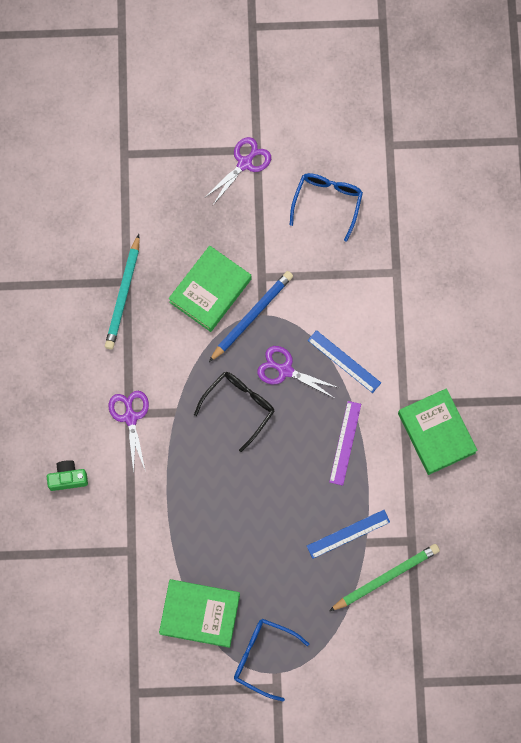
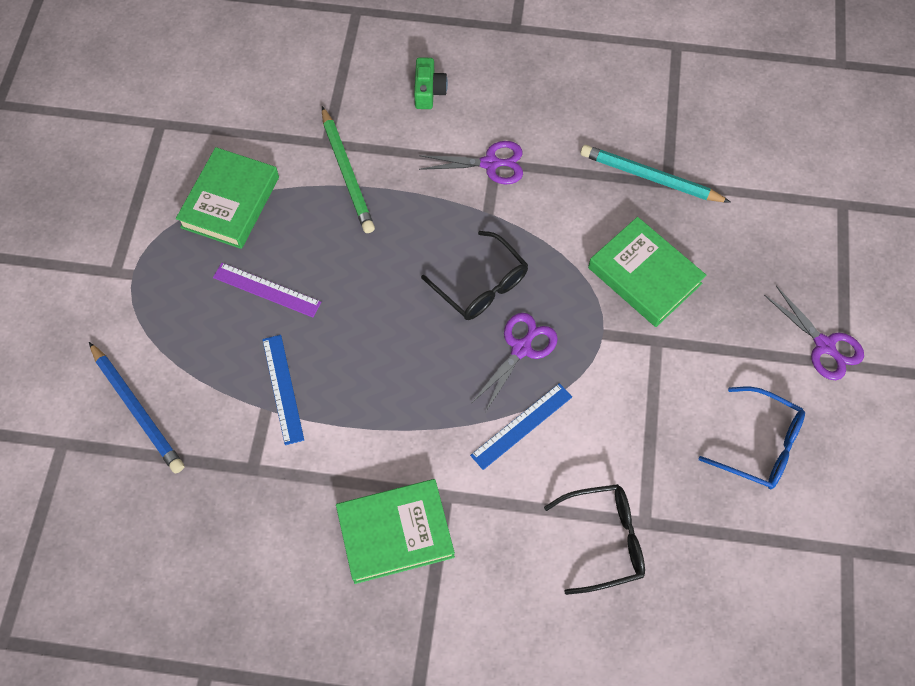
camera: 100 degrees right, 10 degrees down
(252, 316) = (603, 320): blue pencil -> blue pencil (137, 410)
(263, 657) = (157, 262): blue glasses -> none
(345, 443) = (407, 407): purple ruler -> purple ruler (267, 290)
(386, 577) = (212, 426): green pencil -> green pencil (347, 173)
(413, 296) = (604, 540): none -> black glasses

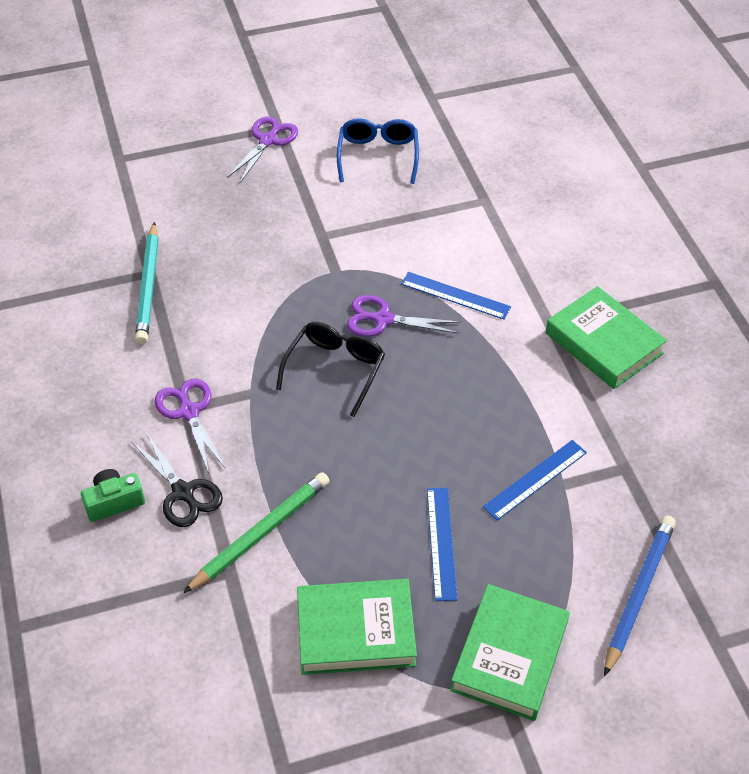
camera: 115 degrees left, 15 degrees down
(267, 290) = (441, 543): purple ruler -> blue ruler
(412, 136) = (183, 492): none -> black scissors
(604, 540) = (515, 218): black glasses -> none
(644, 275) = (260, 261): green book -> green book (509, 656)

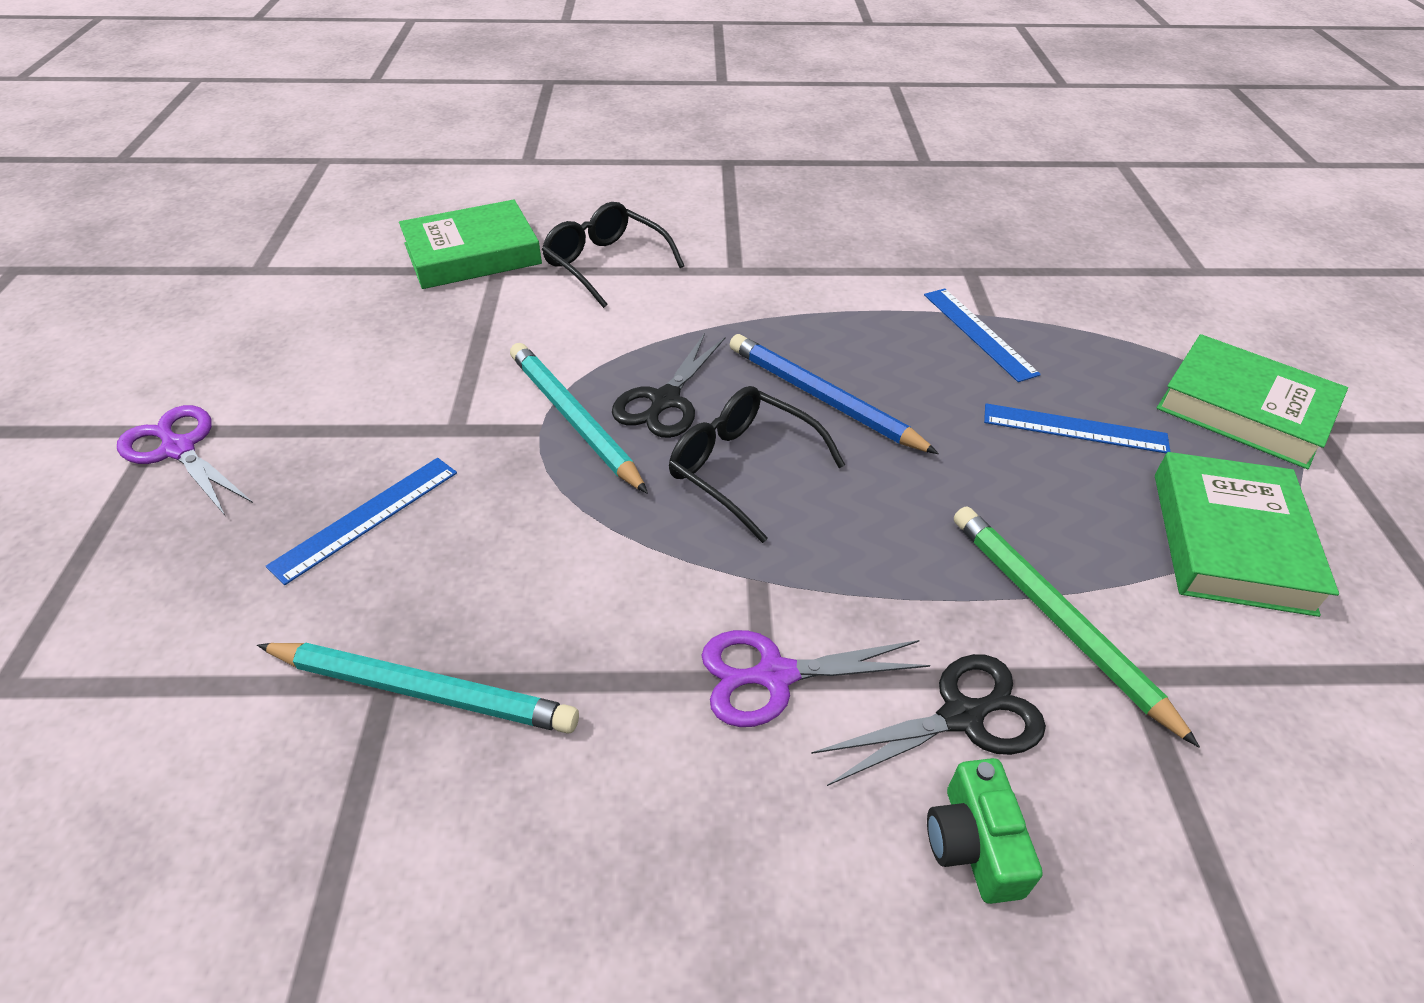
camera: 75 degrees left, 5 degrees down
(349, 282) = (573, 419): none -> turquoise pencil
(378, 155) = (330, 339): blue glasses -> none
(383, 319) = (665, 401): purple scissors -> black scissors
(455, 295) = (653, 329): blue ruler -> blue ruler (366, 518)
(520, 251) = (605, 264): none -> black glasses
(603, 343) = (783, 242): green book -> green book (472, 254)
(638, 593) = (1142, 301): blue pencil -> blue pencil (822, 398)

